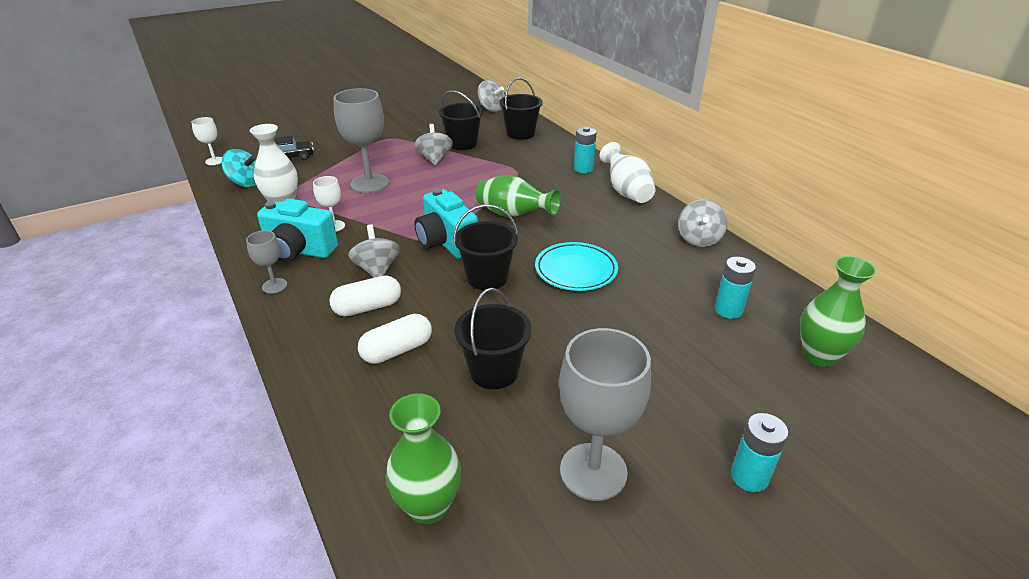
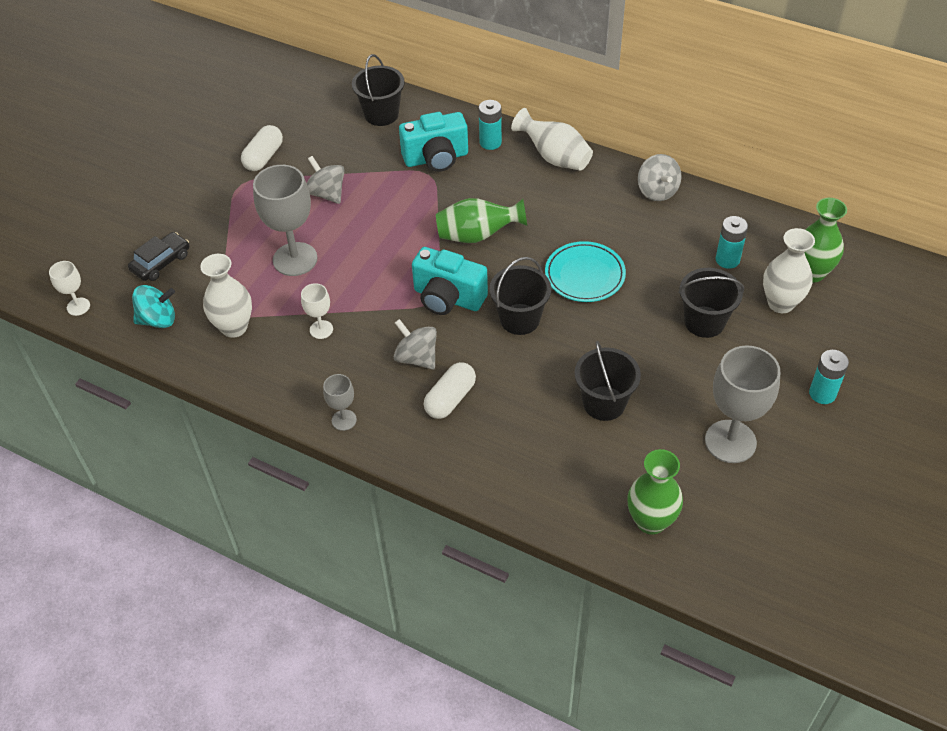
camera: 30 degrees left, 15 degrees up
(299, 251) = (321, 373): turquoise camera -> turquoise camera (436, 158)
(397, 350) = (515, 424): white capsule -> white capsule (264, 157)
(462, 144) = (334, 157): black bucket -> black bucket (704, 322)
(491, 109) = (311, 85): grey spinning top -> none
(761, 368) = (781, 303): none -> white vase

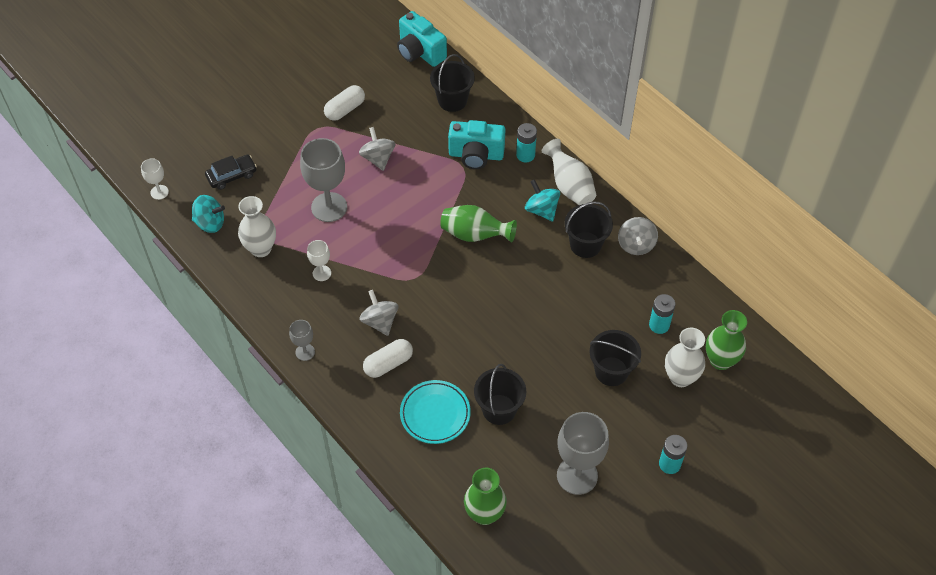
camera: 20 degrees right, 5 degrees up
(448, 298) = (426, 280): turquoise camera -> turquoise camera (420, 52)
(520, 319) = (471, 317): black bucket -> black bucket (585, 245)
(538, 189) = (542, 210): none -> turquoise spinning top
(584, 275) = (539, 298): turquoise plate -> turquoise plate (435, 414)

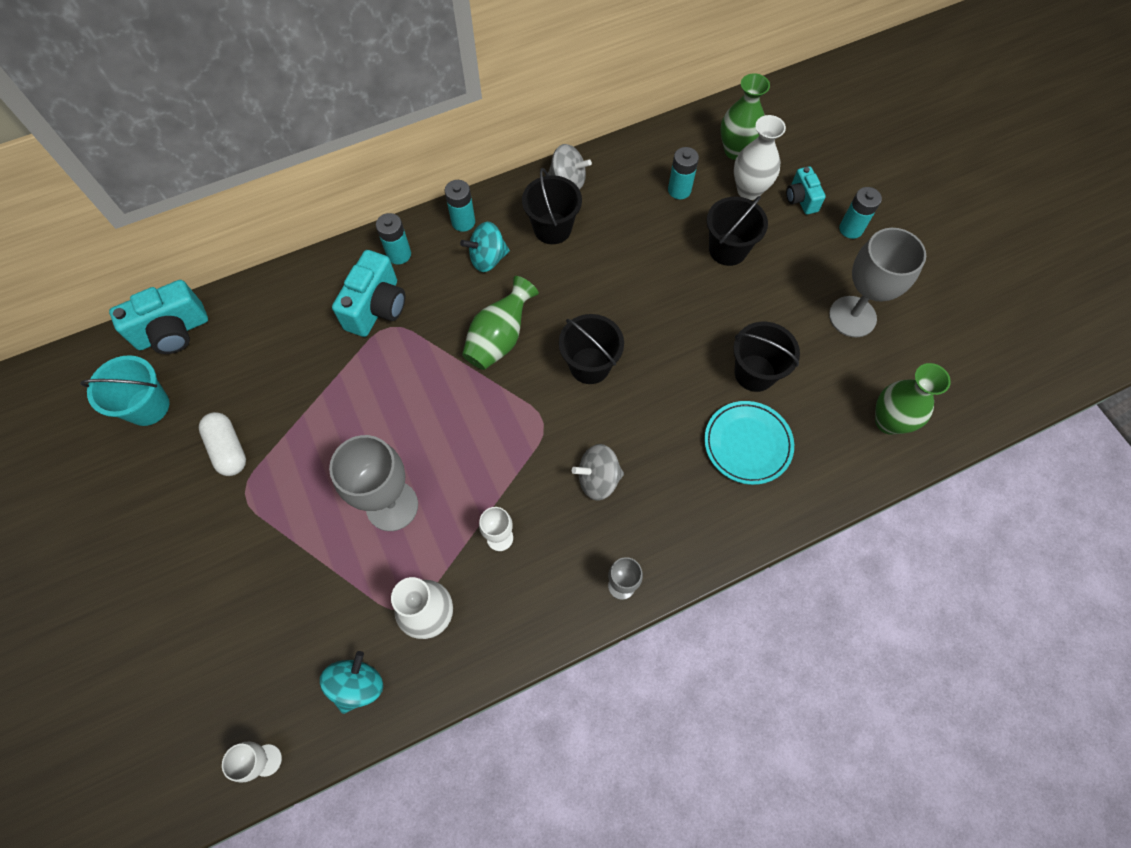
camera: 75 degrees left, 10 degrees up
(232, 175) = (281, 636): black car -> none
(363, 59) = (148, 406): none -> turquoise bucket
(378, 158) = (333, 424): grey spinning top -> none
(388, 364) = (664, 482): white capsule -> none
(452, 100) = (275, 313): black bucket -> black bucket (589, 365)
(569, 186) = (463, 222): white vase -> turquoise battery
(687, 419) = (801, 199): none -> turquoise camera

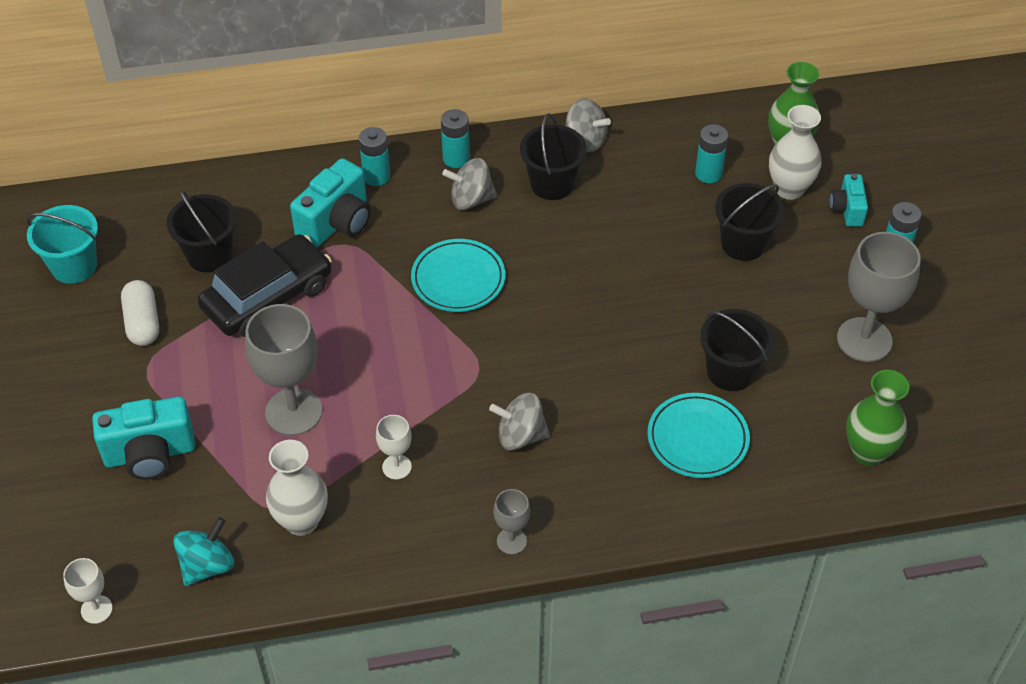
camera: 15 degrees right, 15 degrees down
(173, 332) = (119, 202): turquoise camera -> turquoise camera (150, 454)
(336, 396) = (268, 297): none -> black car
(488, 258) = (471, 199): turquoise spinning top -> grey spinning top
(499, 338) = (458, 279): green vase -> turquoise plate
(589, 365) = (548, 325): black bucket -> black bucket (209, 255)

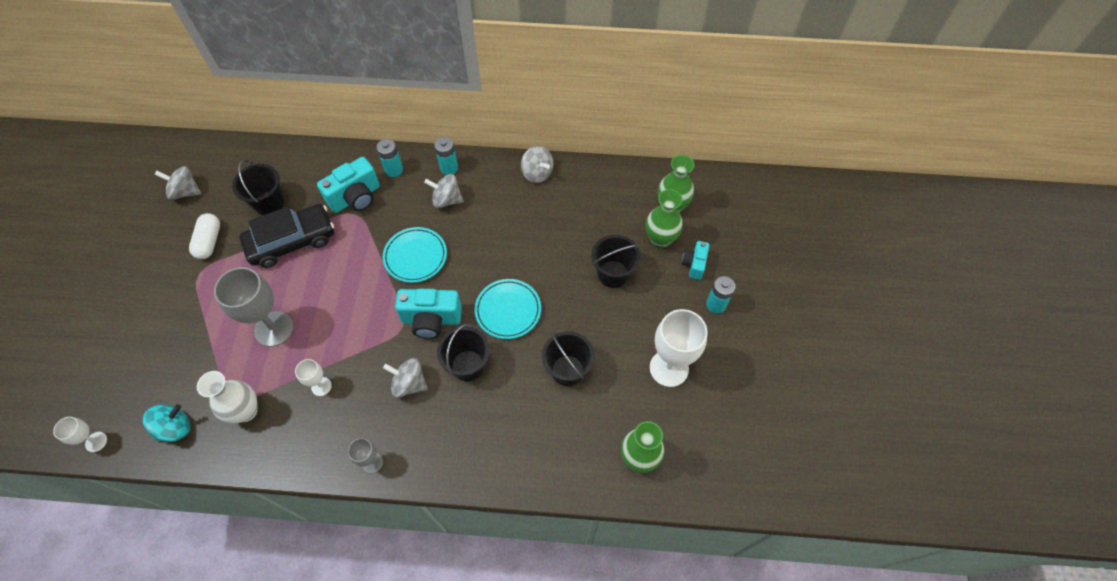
camera: 15 degrees right, 10 degrees up
(74, 266) = (185, 192): turquoise bucket -> grey spinning top
(150, 454) = (174, 337): turquoise camera -> turquoise camera (431, 320)
(552, 184) = (503, 200): black bucket -> black bucket (468, 365)
(697, 439) = (525, 416): turquoise plate -> turquoise plate (508, 310)
(708, 173) = (609, 215): turquoise battery -> none
(789, 189) = (660, 239): white vase -> green vase
(864, 340) = (669, 368): grey goblet -> white goblet

